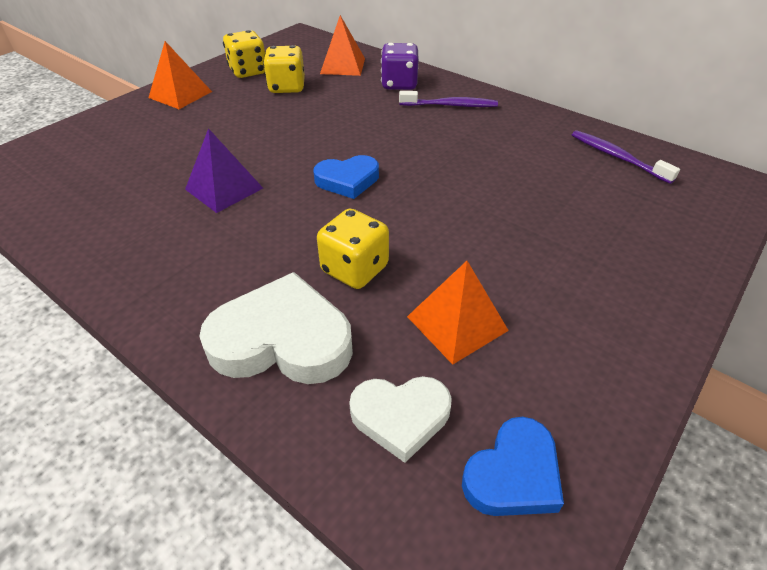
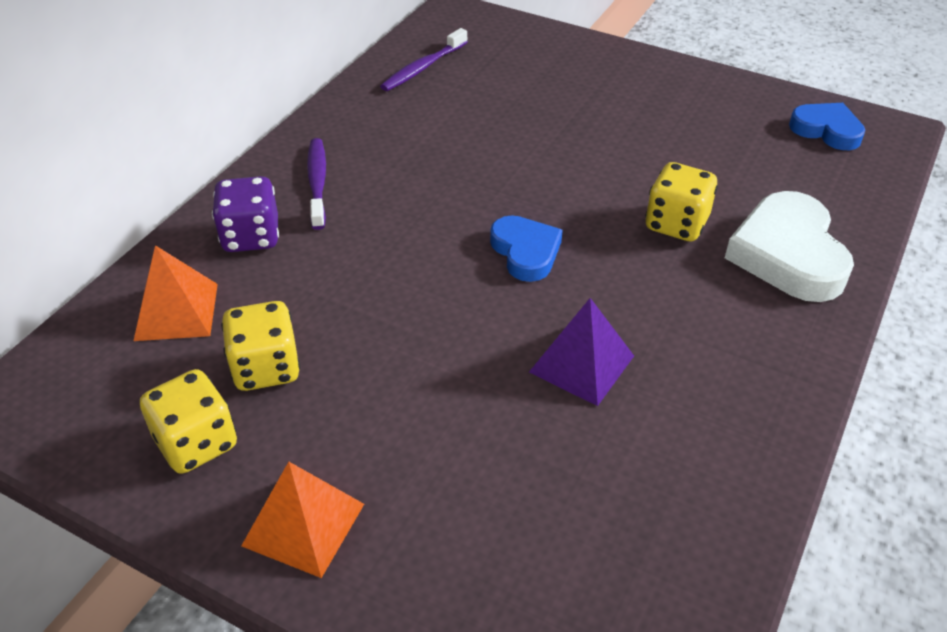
camera: 100 degrees left, 0 degrees up
(400, 417) = (818, 179): white heart -> none
(457, 323) = (711, 158): orange pyramid -> none

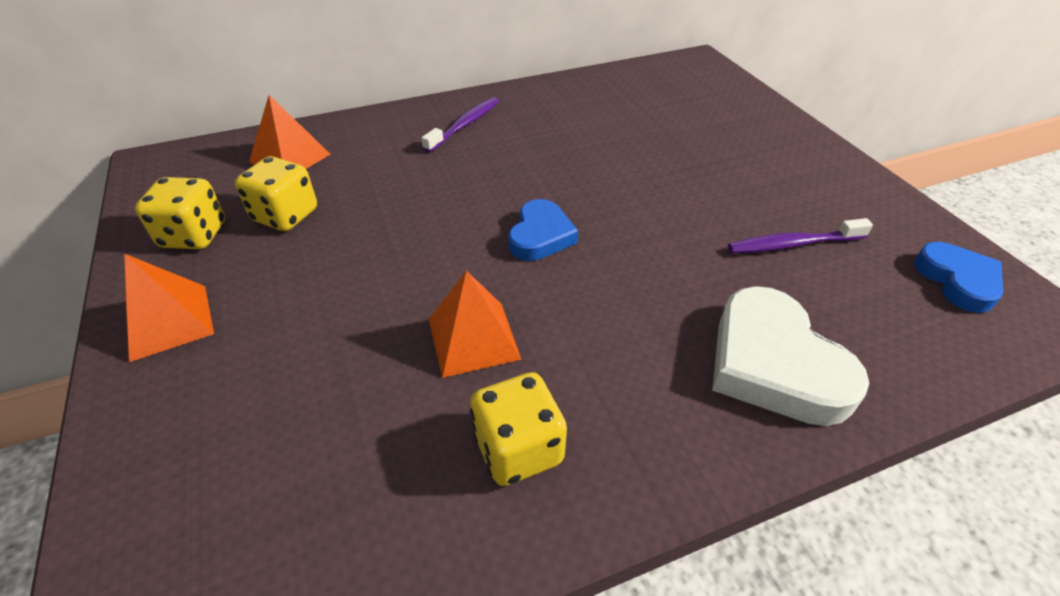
camera: 40 degrees right, 0 degrees up
(251, 237) = (385, 137): purple dice -> none
(423, 67) = (629, 86): purple toothbrush -> purple toothbrush (793, 244)
(581, 364) = (473, 338): purple pyramid -> orange pyramid
(676, 224) = (692, 280): yellow dice -> yellow dice (518, 449)
(788, 254) = (774, 364): white heart -> white heart turned 60 degrees counterclockwise

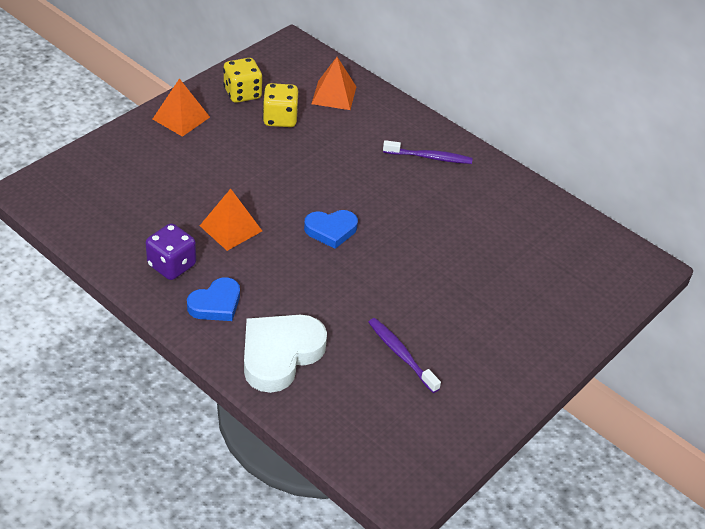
camera: 60 degrees right, 0 degrees up
(518, 449) = (172, 265): yellow dice -> purple dice
(957, 280) = (415, 445): blue heart -> blue heart (216, 304)

